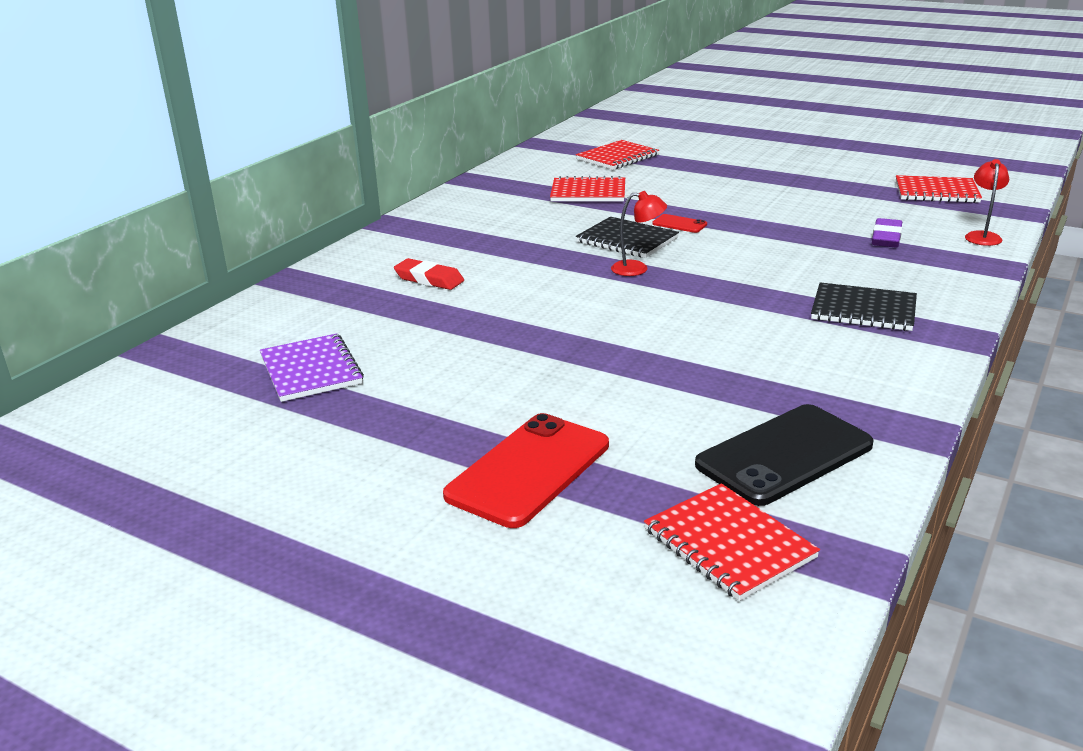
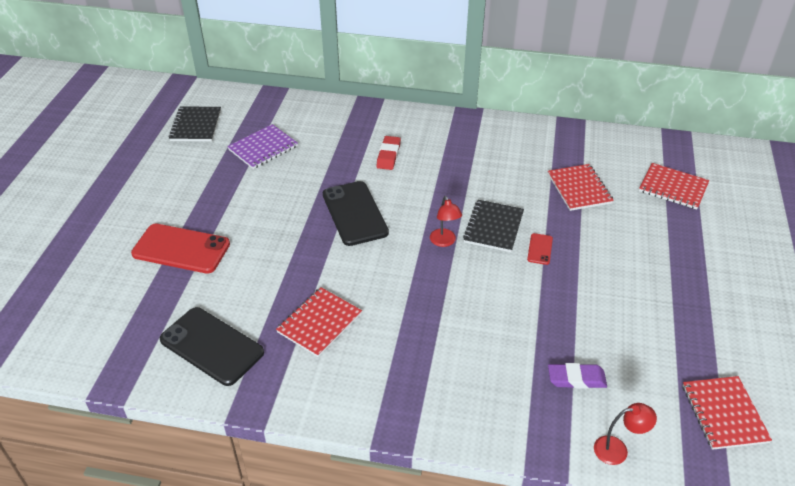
camera: 70 degrees right, 15 degrees up
(541, 316) = (355, 213): none -> black phone
(729, 543) = (126, 333): red notebook -> red notebook (319, 323)
(863, 310) = (421, 371): black notebook -> black notebook (196, 125)

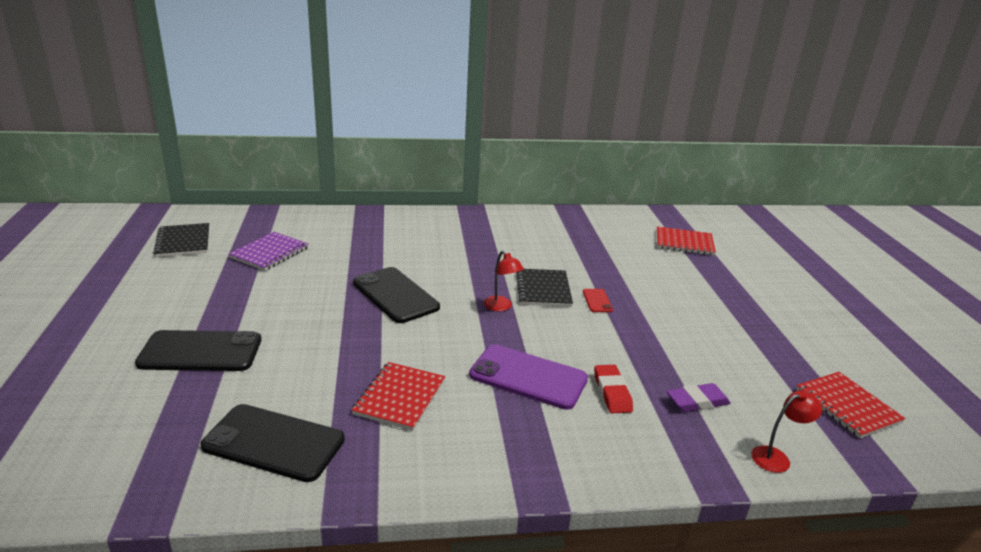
camera: 20 degrees left, 15 degrees down
(181, 249) = (200, 352): red phone -> black phone
(388, 155) = (409, 246): red eraser -> red eraser (612, 392)
(435, 323) = (528, 377): none -> purple phone
(579, 188) = (605, 252): red notebook -> none

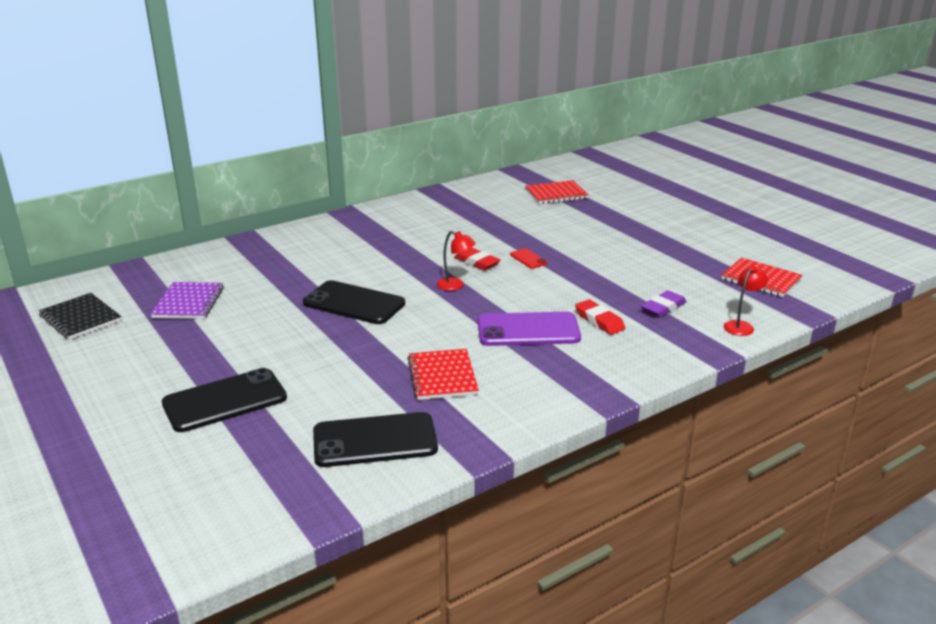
camera: 25 degrees left, 0 degrees up
(543, 289) = (477, 262): black notebook -> red eraser

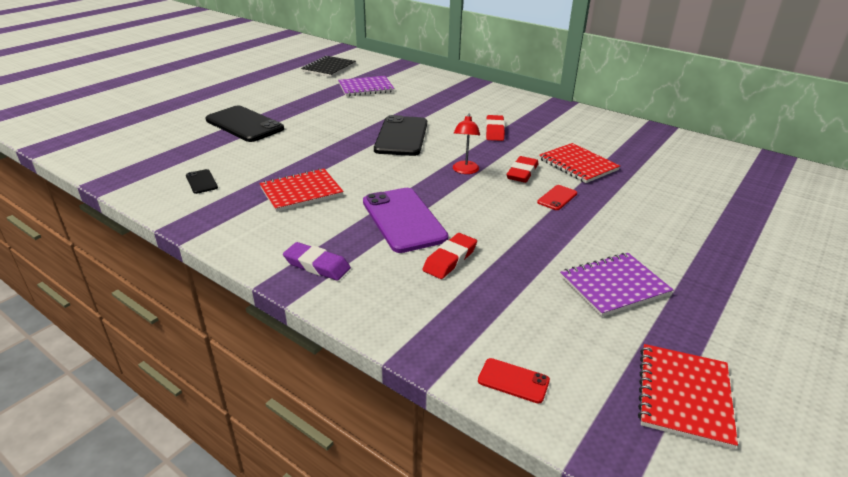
camera: 70 degrees right, 5 degrees up
(375, 440) = (201, 182): black phone -> black phone, size x0.45
(382, 255) = (495, 131): none -> red eraser
(556, 194) = (746, 190): red notebook -> red notebook (578, 164)
(654, 270) = (614, 286): none -> purple notebook
(663, 308) = (514, 303): purple eraser -> purple eraser (317, 265)
(741, 326) = (513, 381): red lamp -> red phone

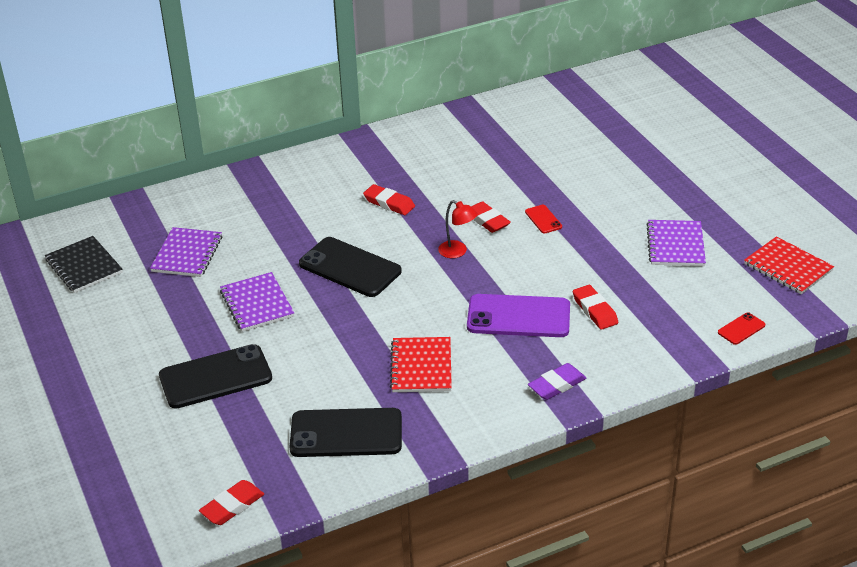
camera: 60 degrees left, 5 degrees up
(106, 162) = (232, 506): none -> red eraser
(201, 182) = (346, 433): black phone -> black phone, size x2.21
(332, 118) = (257, 304): none -> purple notebook
(578, 164) = (496, 183): red notebook -> none

